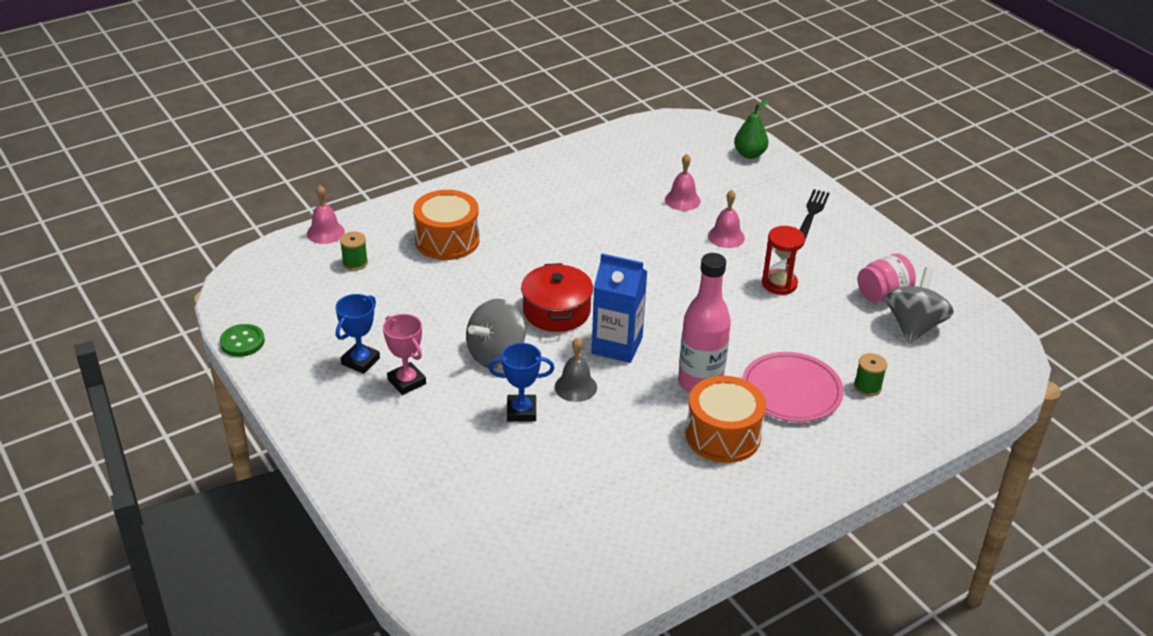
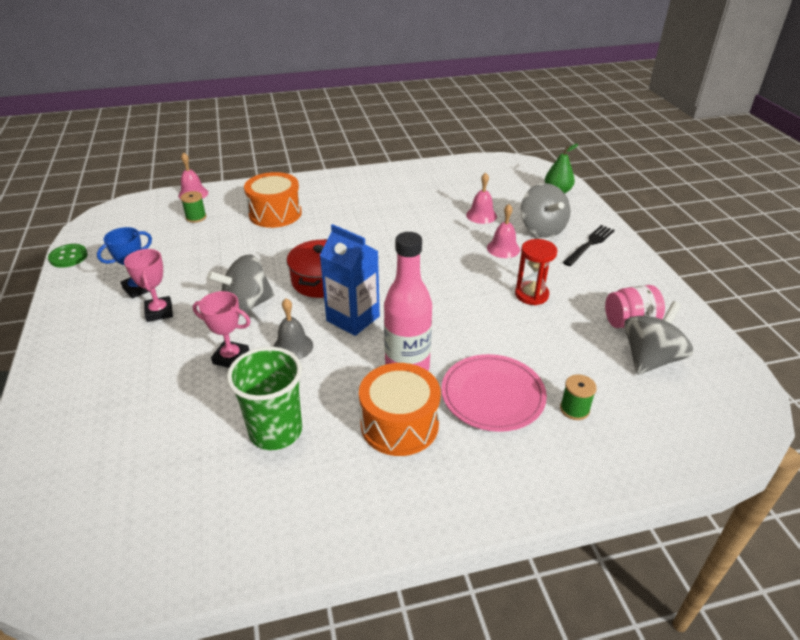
camera: 20 degrees right, 0 degrees up
(521, 411) = (231, 358): blue trophy -> pink trophy
(615, 467) = (276, 431): none -> green cup
(755, 205) = (542, 229): none -> grey spinning top

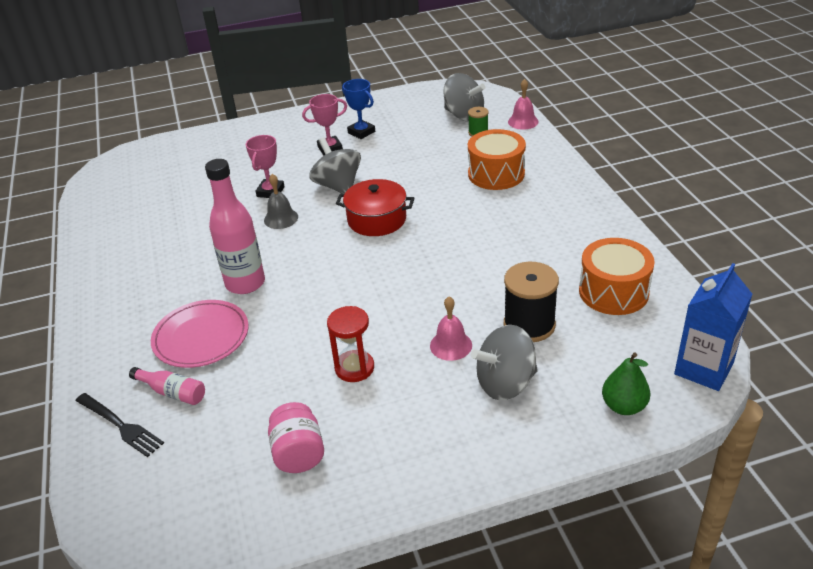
camera: 90 degrees right, 0 degrees up
(68, 257) = (404, 92): green button -> none
(276, 431) = (187, 226): green cup -> none
(353, 318) = (317, 245): blue carton -> blue carton (703, 369)
(399, 424) = (180, 284): orange drum -> orange drum (613, 292)
(481, 215) = (529, 325): pink bell -> black spool
(574, 409) = (172, 392): green spool -> pink bottle
(590, 244) = (474, 432): black fork -> black fork (121, 426)
(650, 359) = (233, 463): grey spinning top -> grey spinning top (463, 115)

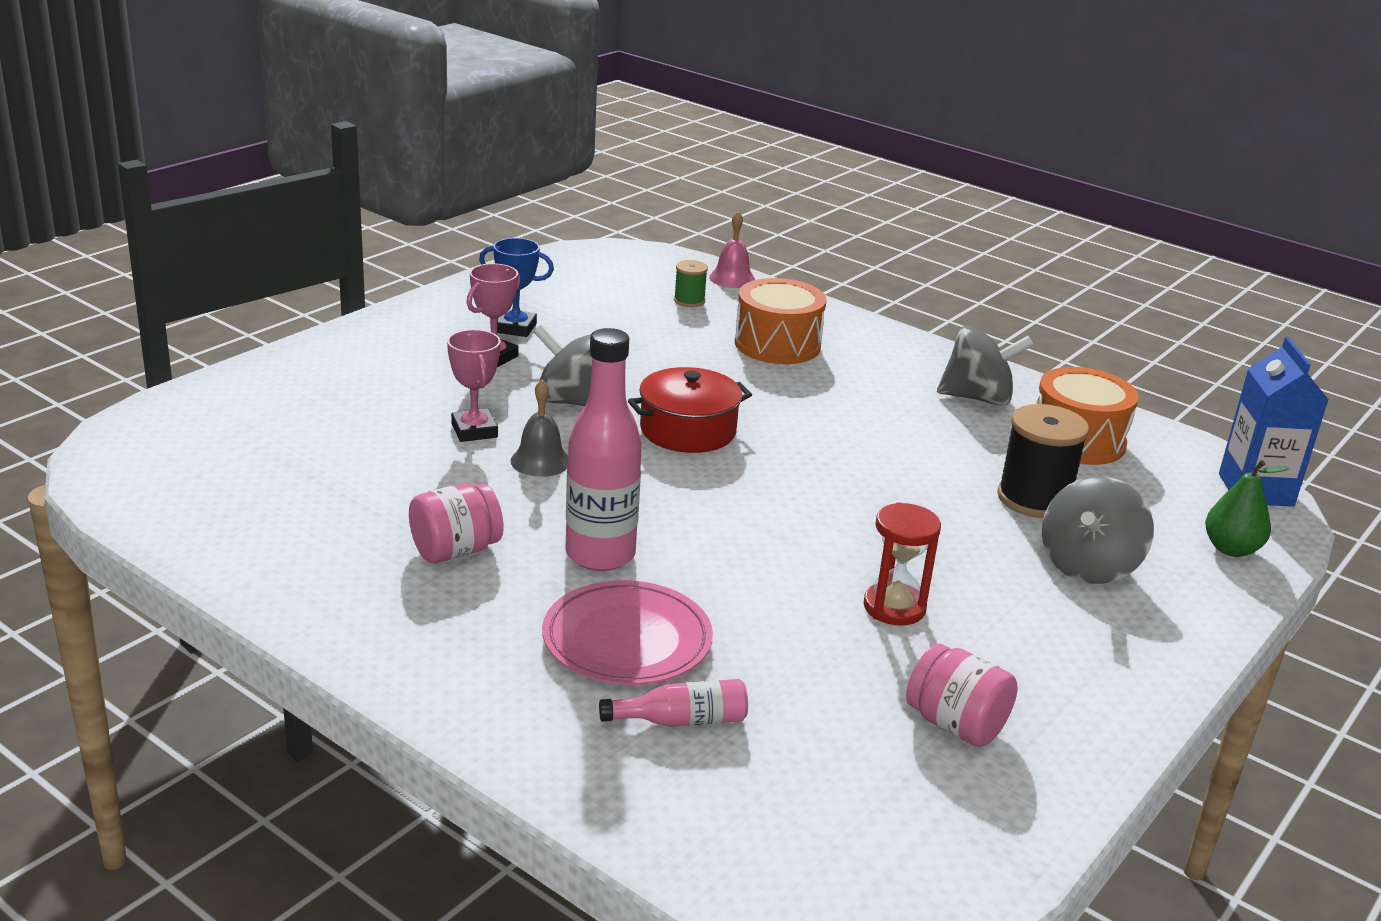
camera: 40 degrees left, 10 degrees down
(121, 426) = (661, 789): black fork -> none
(185, 259) = (455, 551): none -> pink jar
(451, 345) = (975, 546): pink bell -> none
(463, 115) = (641, 283): grey spinning top -> grey spinning top (977, 398)

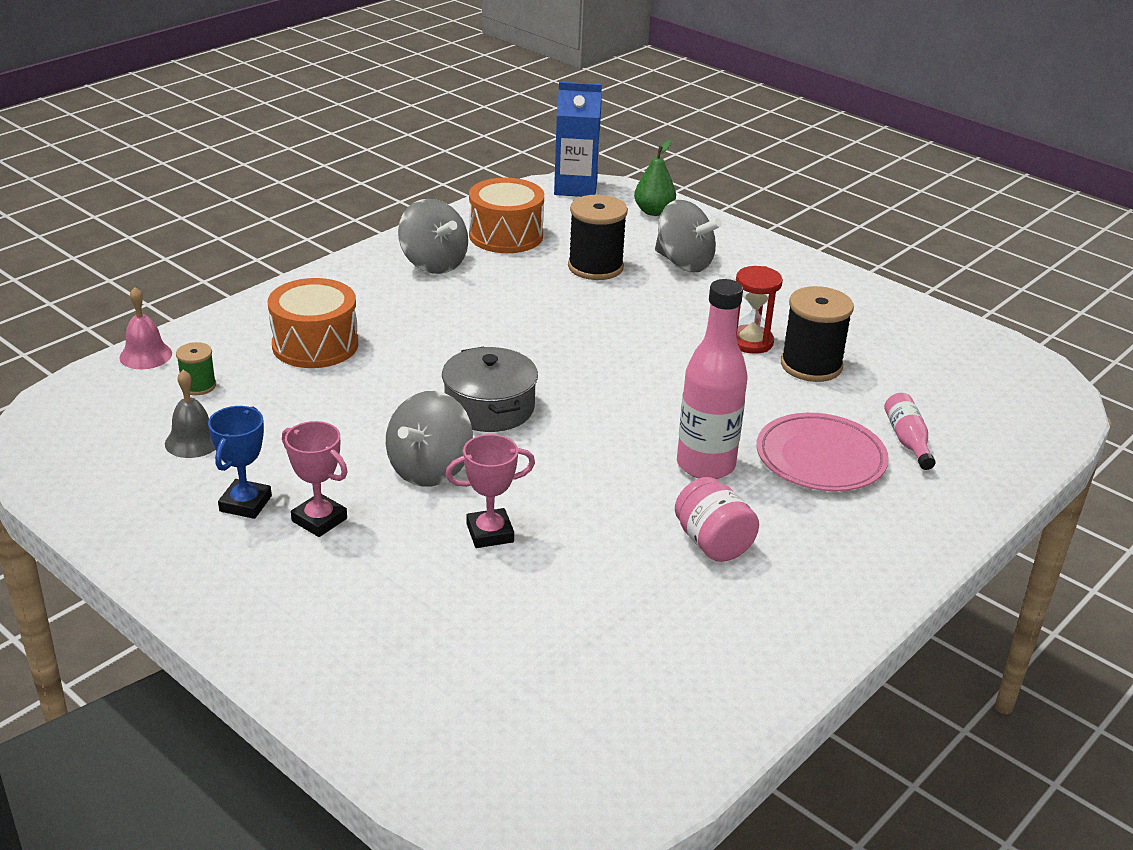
camera: 85 degrees left, 5 degrees up
(540, 461) = (550, 493): grey bell -> grey bell (193, 441)
(688, 430) = (489, 407): red pot -> grey pot
(851, 654) = (811, 365): none -> black spool
(955, 725) = (875, 338): pink jar -> none
(977, 398) = (433, 263): grey spinning top -> grey spinning top turned 135 degrees clockwise

